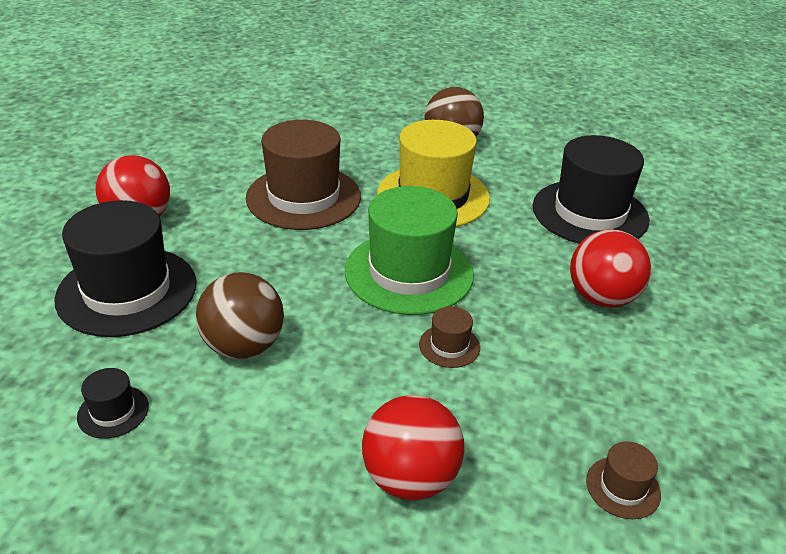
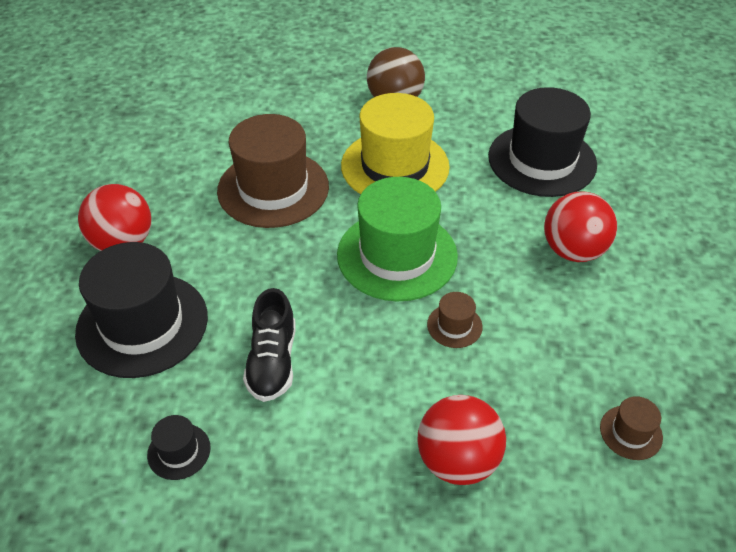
camera: 10 degrees left, 10 degrees up
(243, 346) = (272, 362): brown ball -> black shoe

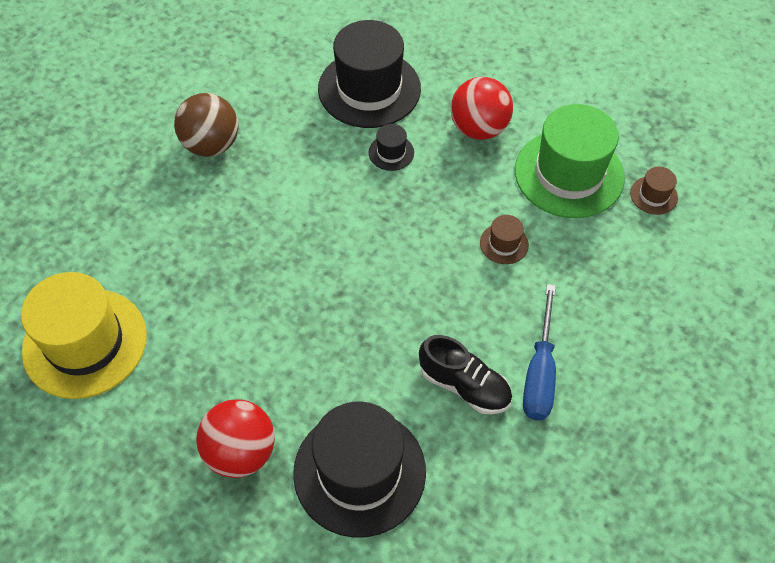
camera: 60 degrees left, 10 degrees up
(179, 451) = (515, 492): black hat -> black hat (391, 152)
(273, 188) = (258, 295): brown hat -> none
(325, 416) = (539, 372): none -> blue screwdriver
(395, 166) = (299, 190): yellow hat -> yellow hat (85, 343)
(397, 255) = (406, 243): green hat -> green hat (569, 174)
(457, 460) = (623, 307): red ball -> none

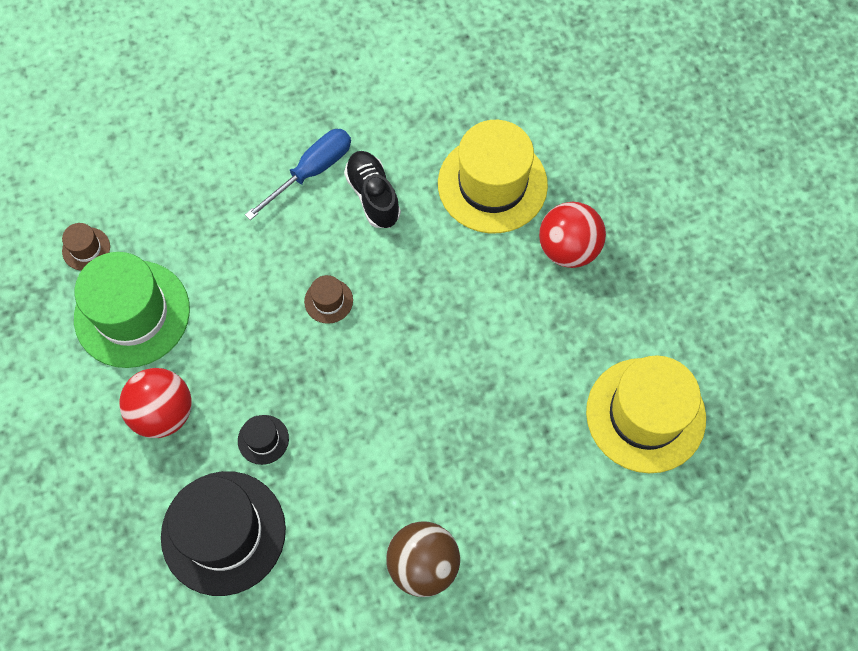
camera: 145 degrees left, 10 degrees up
(359, 472) = (492, 184): black hat -> yellow hat
(504, 244) = (245, 285): brown hat -> brown hat (328, 301)

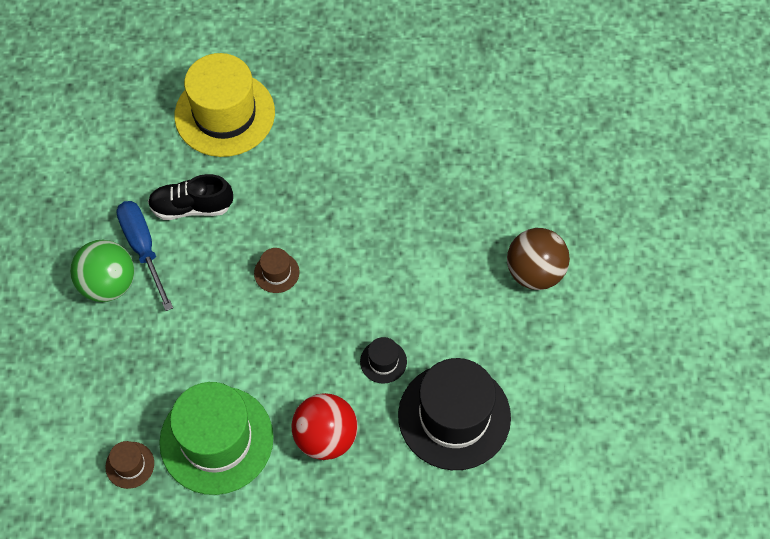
camera: 70 degrees left, 5 degrees down
(263, 157) = (108, 284): none -> green ball
(568, 248) = (309, 80): red ball -> none
(645, 415) = (471, 79): yellow hat -> none

